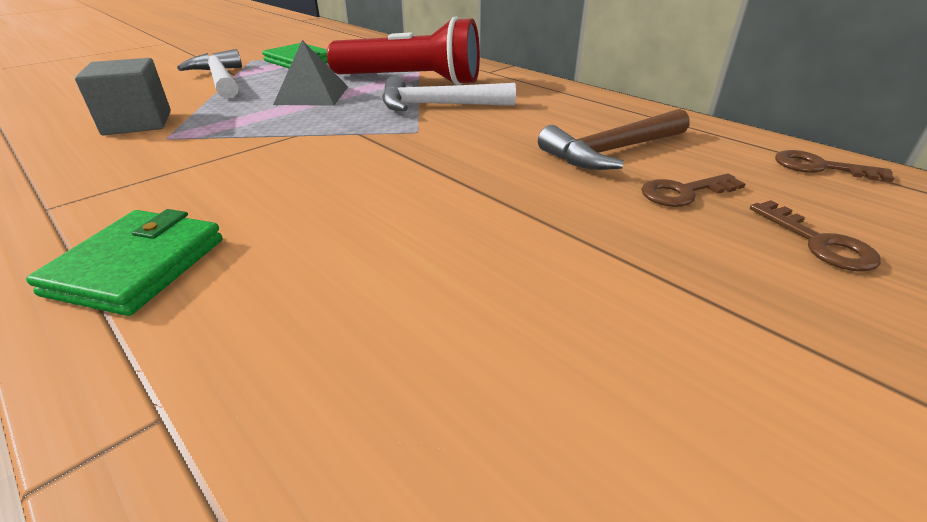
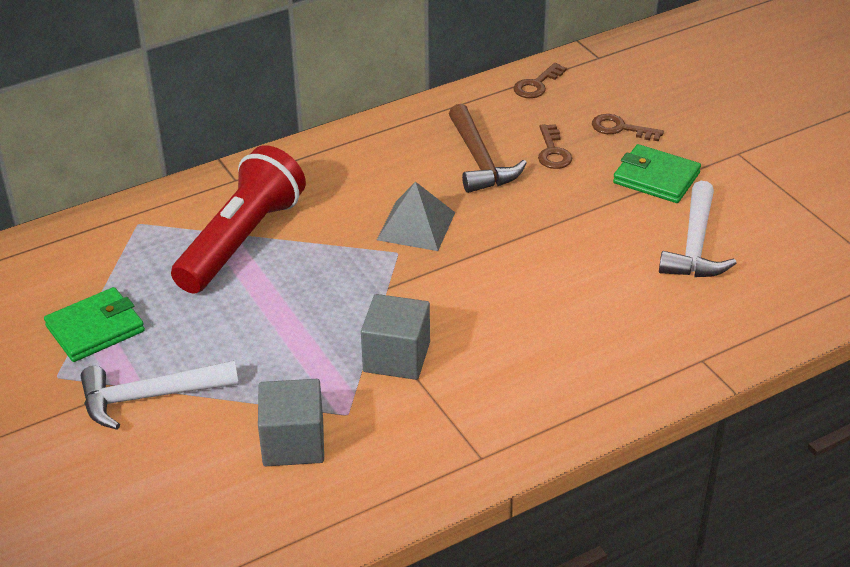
camera: 75 degrees left, 5 degrees up
(137, 266) = (579, 389): green wallet -> green wallet (656, 178)
(245, 148) = (396, 357): none -> grey cube
(312, 95) = (257, 316): grey pyramid -> grey pyramid (416, 226)
(438, 105) = (334, 231): white hammer -> white hammer (695, 245)
(818, 242) = (620, 128): brown key -> brown key turned 150 degrees counterclockwise

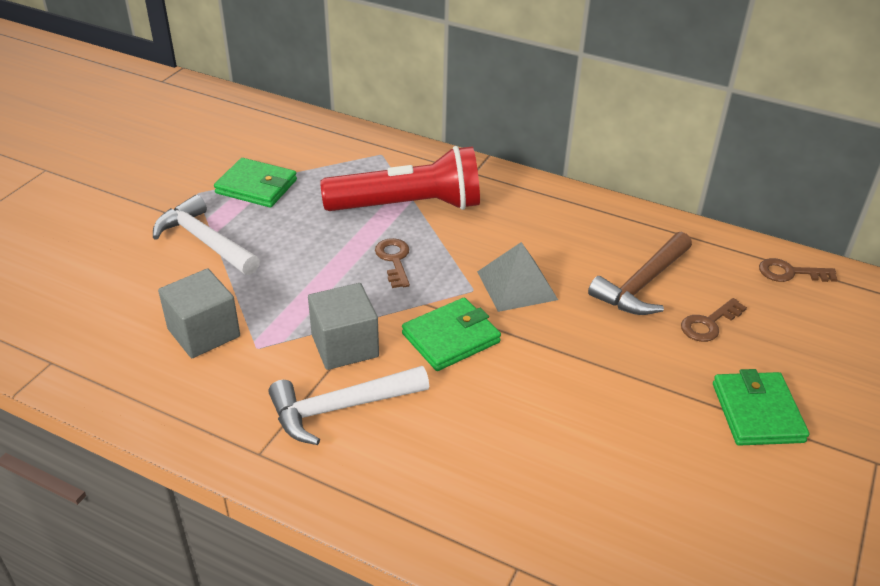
camera: 55 degrees right, 0 degrees up
(444, 291) = (451, 338): none -> green wallet
(620, 128) = (800, 354): brown key -> brown key (394, 260)
(695, 245) = (688, 487): white hammer -> white hammer (341, 408)

